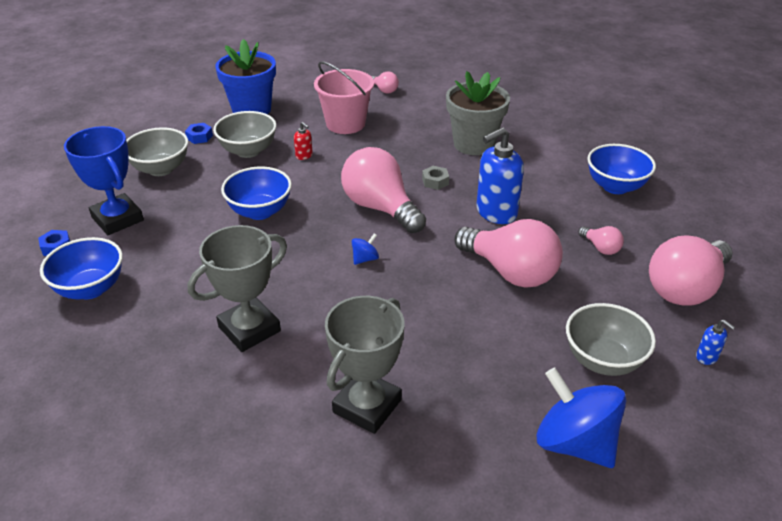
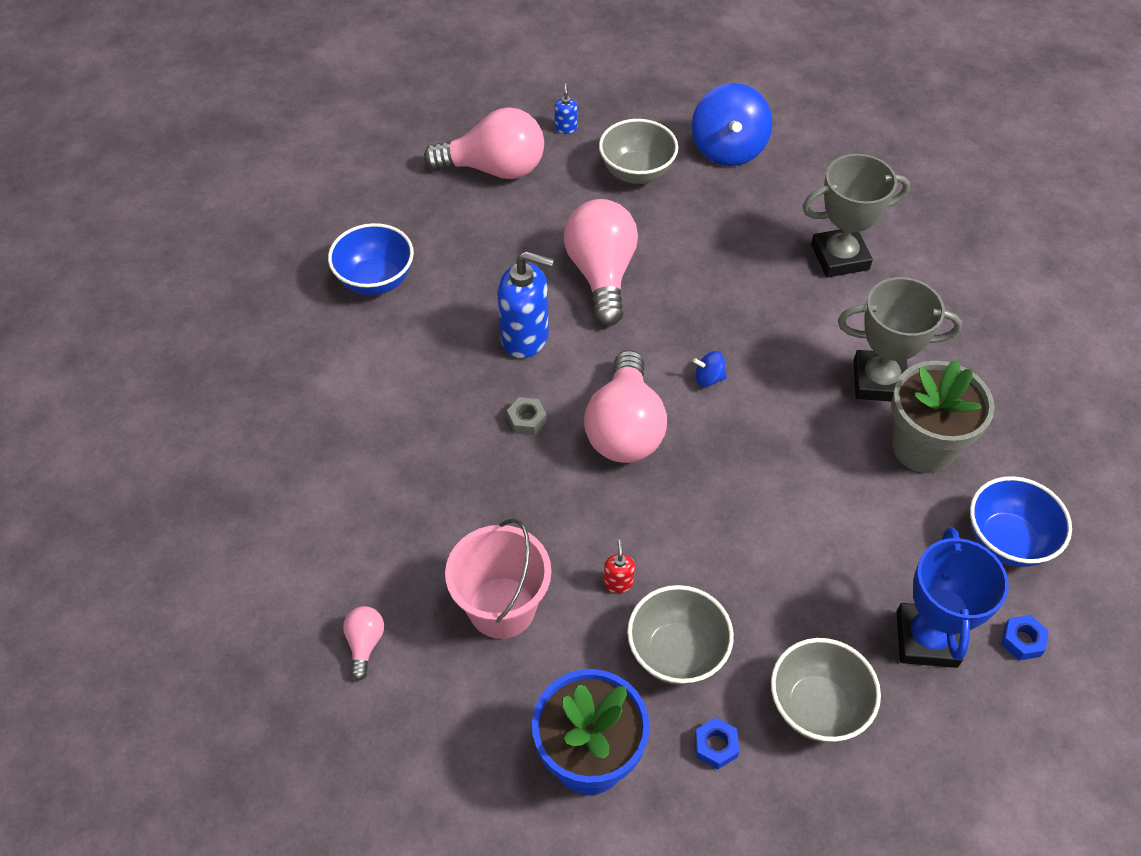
camera: 135 degrees left, 15 degrees up
(260, 211) = (754, 522): blue bowl -> none
(474, 144) = (411, 441): grey flower pot -> grey flower pot (923, 447)
(600, 248) = (496, 239): pink light bulb -> none

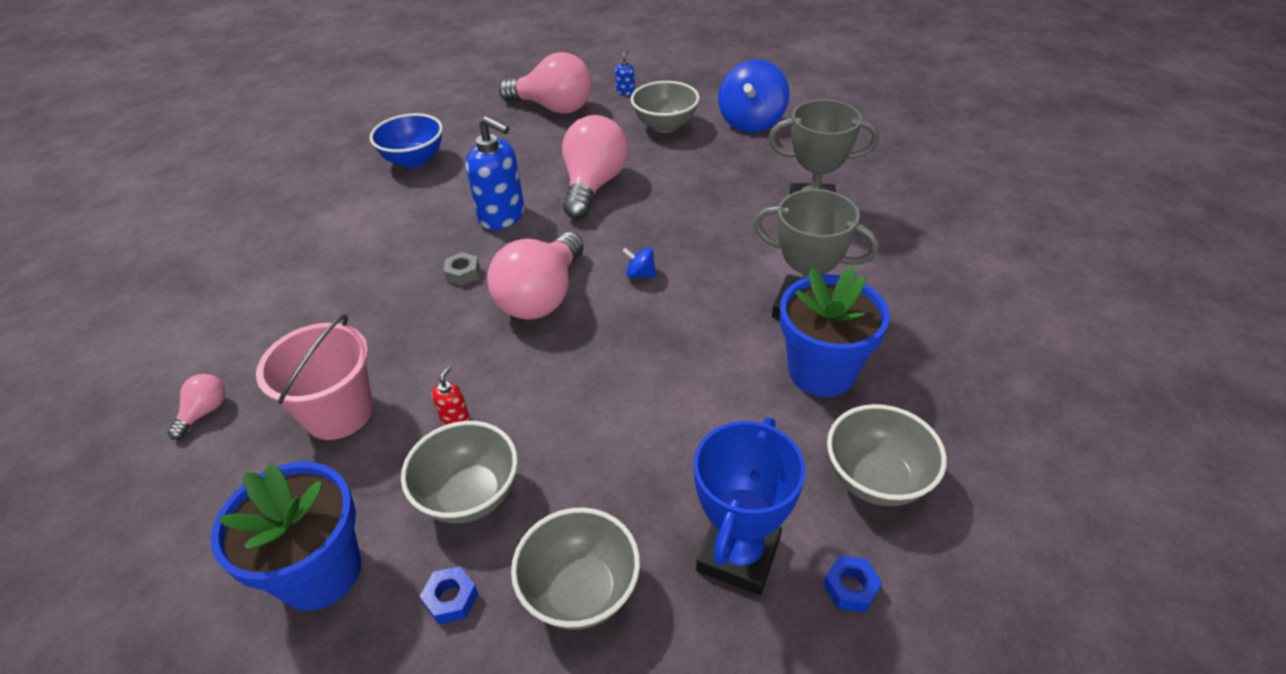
camera: 20 degrees right, 10 degrees down
(923, 447) = (821, 371): grey flower pot -> blue flower pot
(1007, 541) = (876, 479): blue bowl -> grey bowl

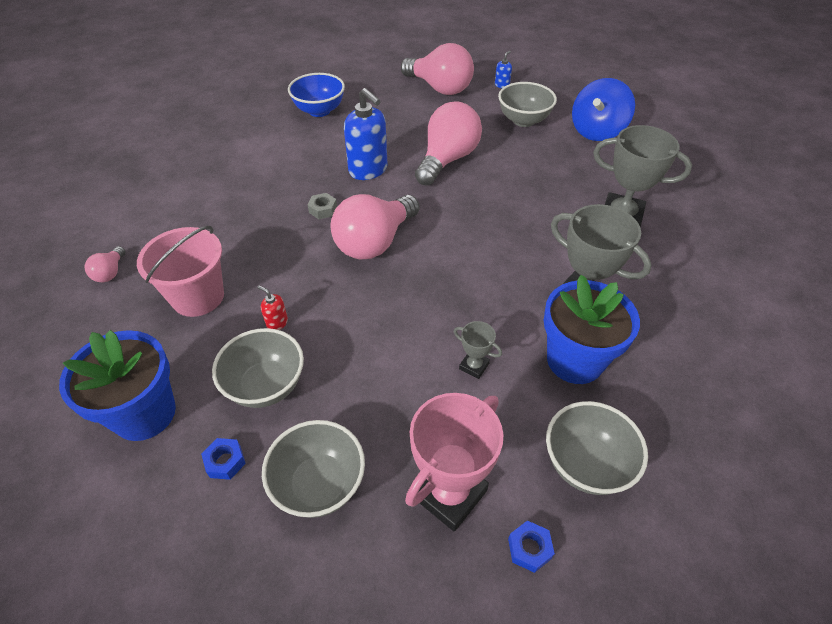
camera: 15 degrees right, 5 degrees up
(205, 412) = (110, 272): pink light bulb -> pink light bulb turned 150 degrees clockwise
(455, 418) = (277, 323): red soap dispenser -> red soap dispenser turned 90 degrees counterclockwise
(640, 274) = (457, 242): blue spinning top -> none
(712, 407) = (474, 366): none -> grey trophy
(738, 555) = (449, 493): blue trophy -> pink trophy

